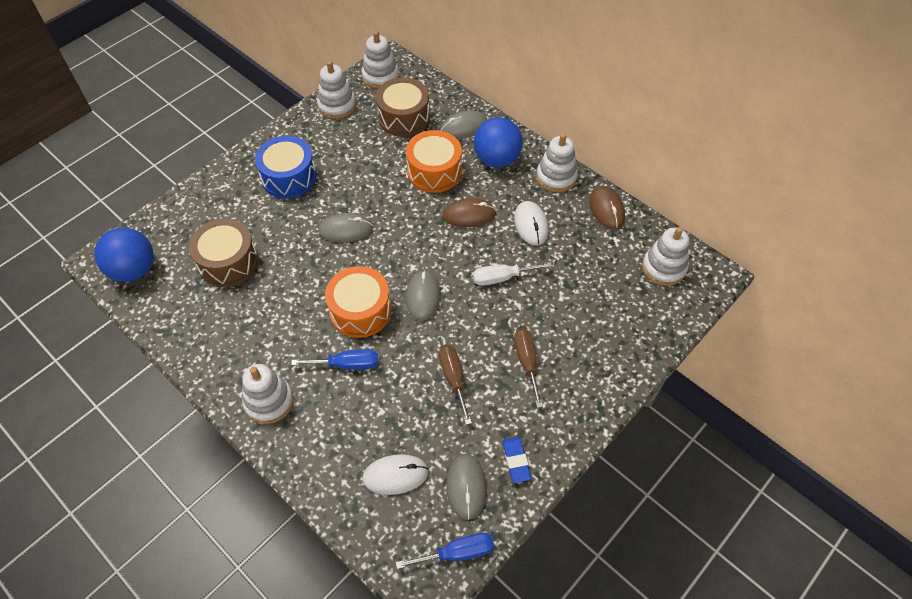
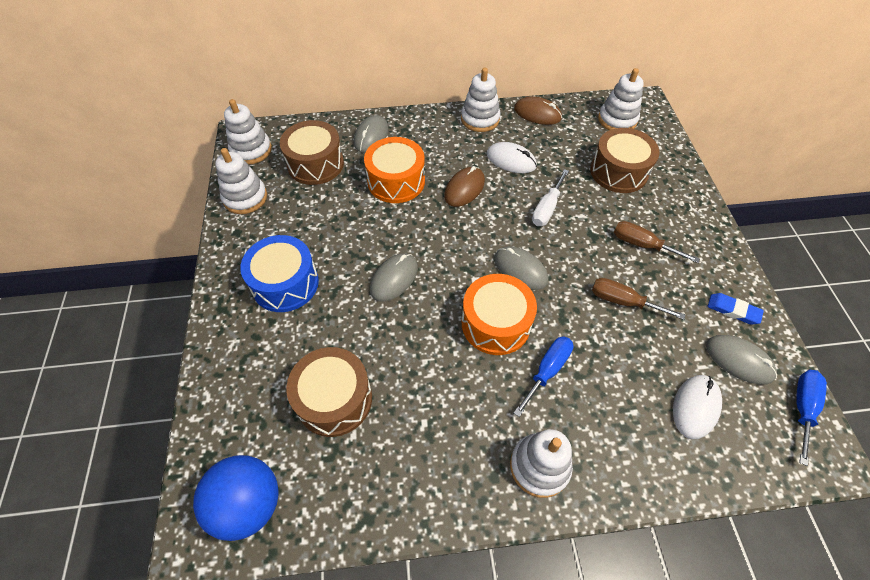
camera: 50 degrees left, 0 degrees up
(497, 159) = (426, 138): blue ball -> none
(596, 303) = (618, 172): none -> brown drum

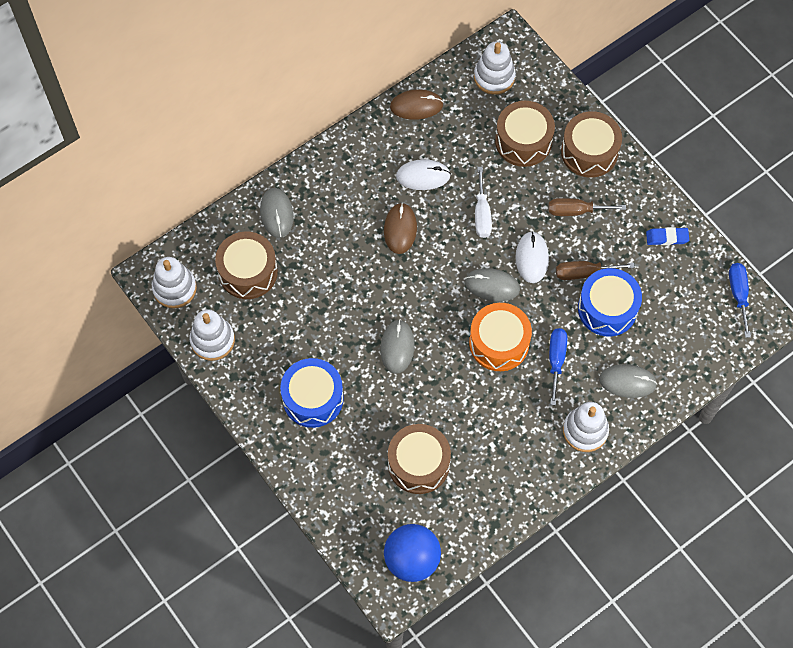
camera: 30 degrees left, 10 degrees up
(396, 181) = (335, 252): orange drum -> none
(480, 119) = (366, 140): white stacking toy -> none
(632, 347) = (607, 308): none -> blue drum
(680, 204) = (589, 152): none -> brown drum
(695, 407) = (668, 332): white mouse -> white mouse (532, 258)
(739, 360) = (685, 279): grey mouse -> grey mouse (627, 382)

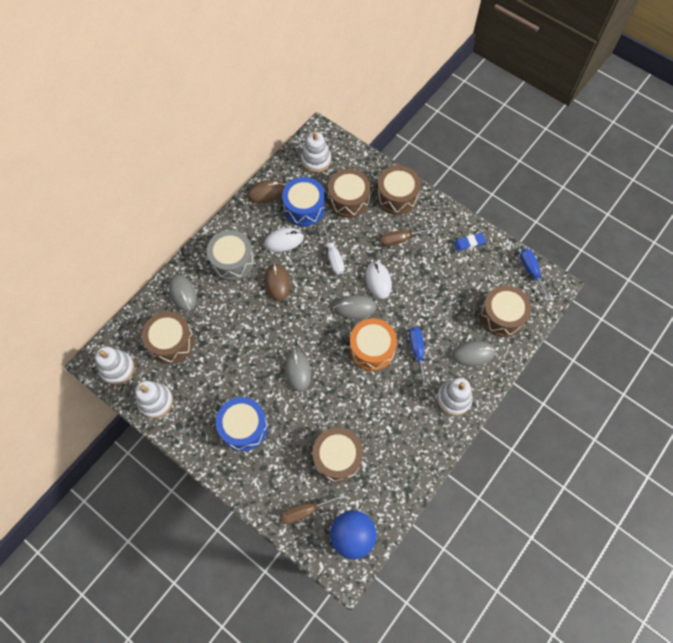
camera: 15 degrees left, 0 degrees up
(349, 187) = (232, 261): none -> grey drum
(583, 273) = (418, 282): brown screwdriver -> brown screwdriver (304, 511)
(607, 308) = (442, 304): blue drum -> blue drum (304, 208)
(680, 343) = (502, 316): none -> brown drum

